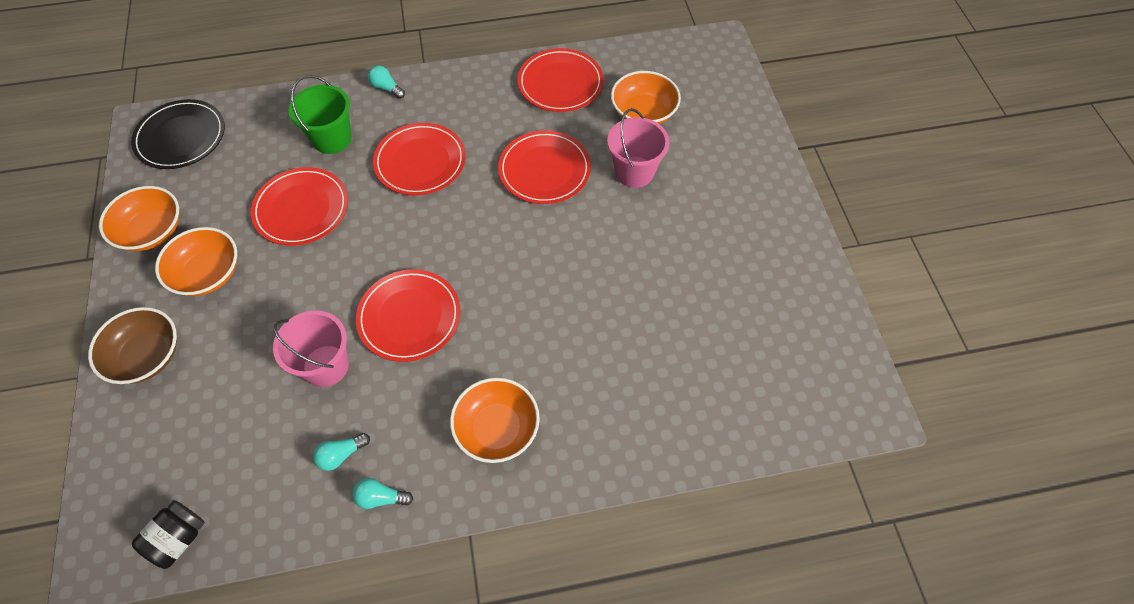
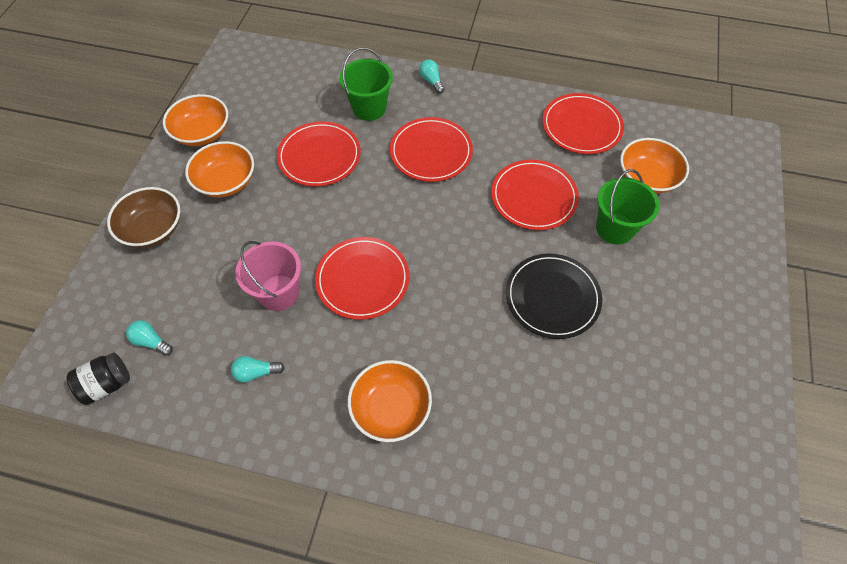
camera: 25 degrees right, 0 degrees up
(181, 137) = (257, 67): black plate -> black plate (552, 297)
(381, 498) = (270, 424): turquoise light bulb -> turquoise light bulb (151, 341)
(634, 172) = (615, 228): pink bucket -> green bucket

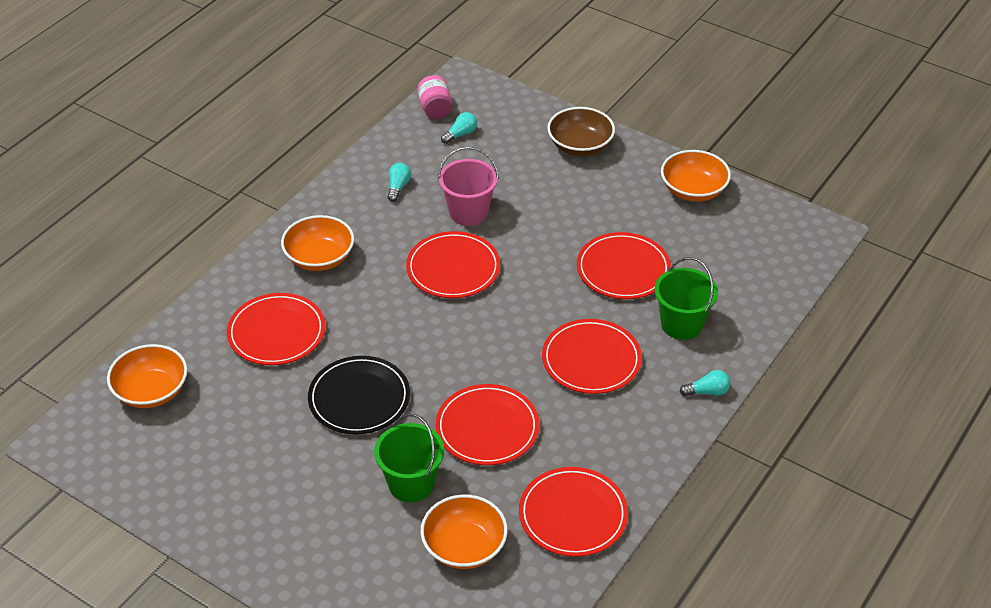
camera: 110 degrees right, 15 degrees down
(107, 384) = (435, 109): black jar -> pink jar
(226, 181) = (618, 198): orange bowl -> orange bowl (151, 391)
(510, 403) = (276, 332): none -> red plate

